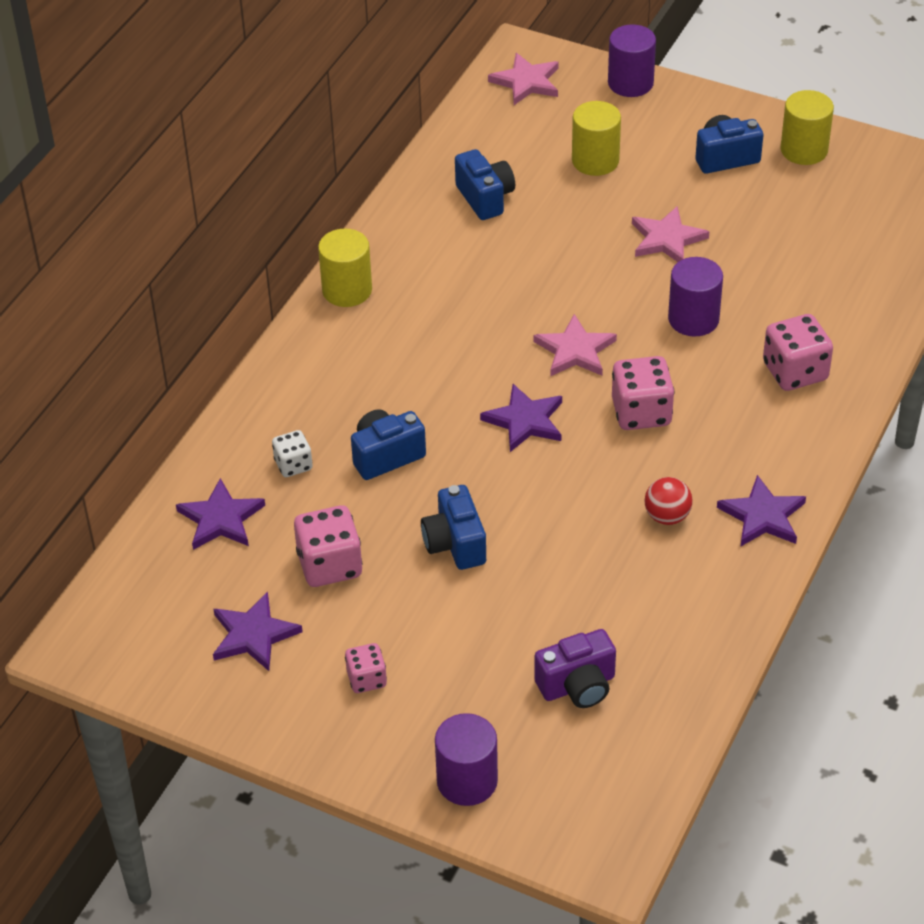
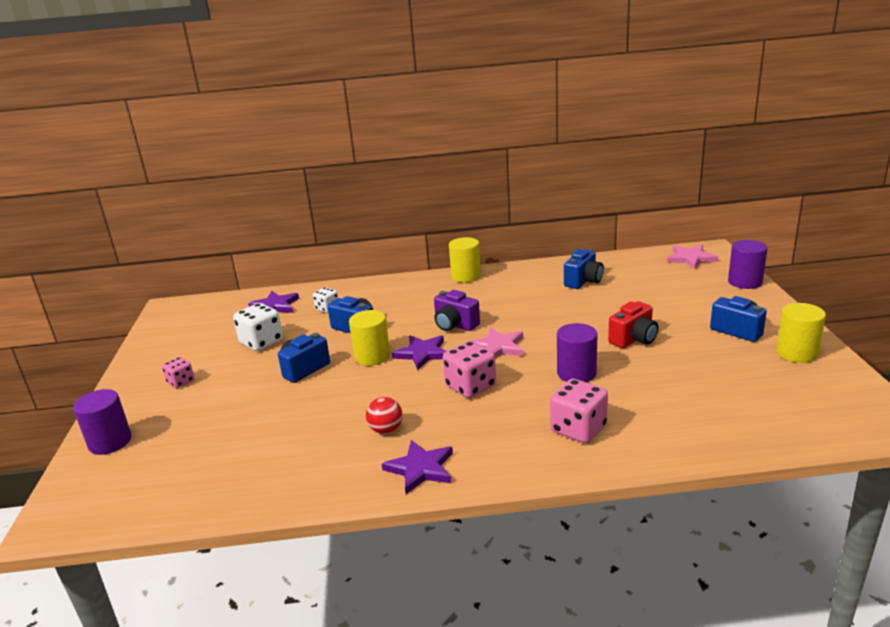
camera: 60 degrees right, 20 degrees down
(253, 635) = (198, 342): purple star -> none
(329, 565) = (261, 342): pink dice -> white dice
(578, 686) = (208, 452): purple camera -> purple camera (455, 325)
(595, 161) = (663, 296): yellow cylinder -> yellow cylinder (372, 356)
(667, 239) = (634, 339): pink star -> red camera

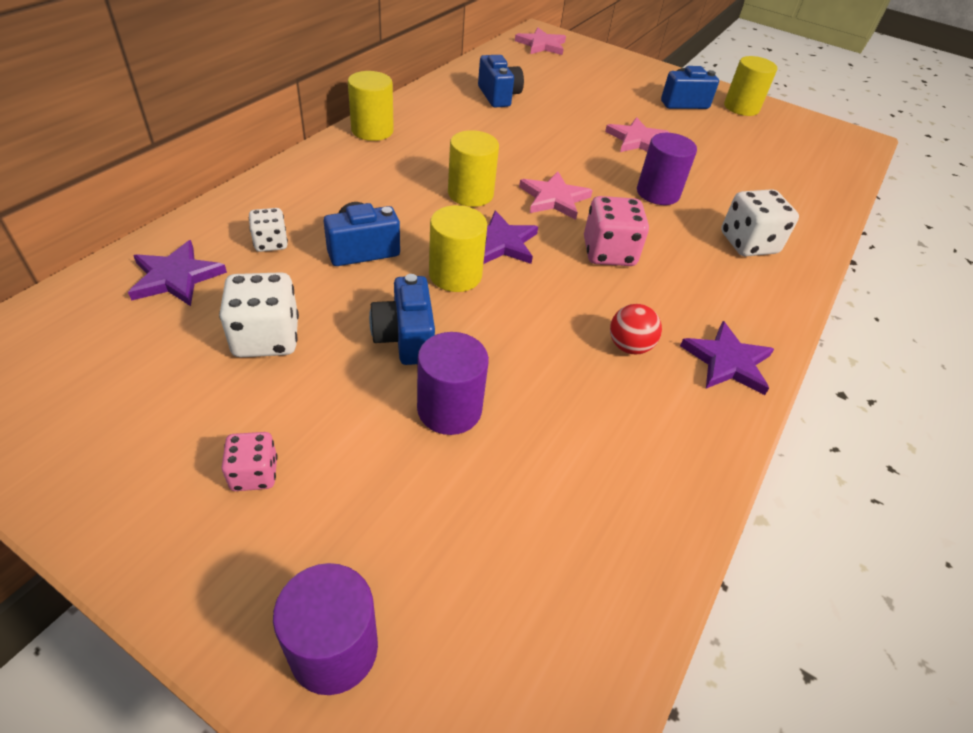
camera: 60 degrees left, 20 degrees up
(455, 325) = (470, 194): purple camera -> yellow cylinder
(578, 429) = (748, 243): pink dice -> white dice
(634, 339) = (637, 140): red camera -> pink star
(745, 282) = (614, 56): purple cylinder -> purple cylinder (449, 409)

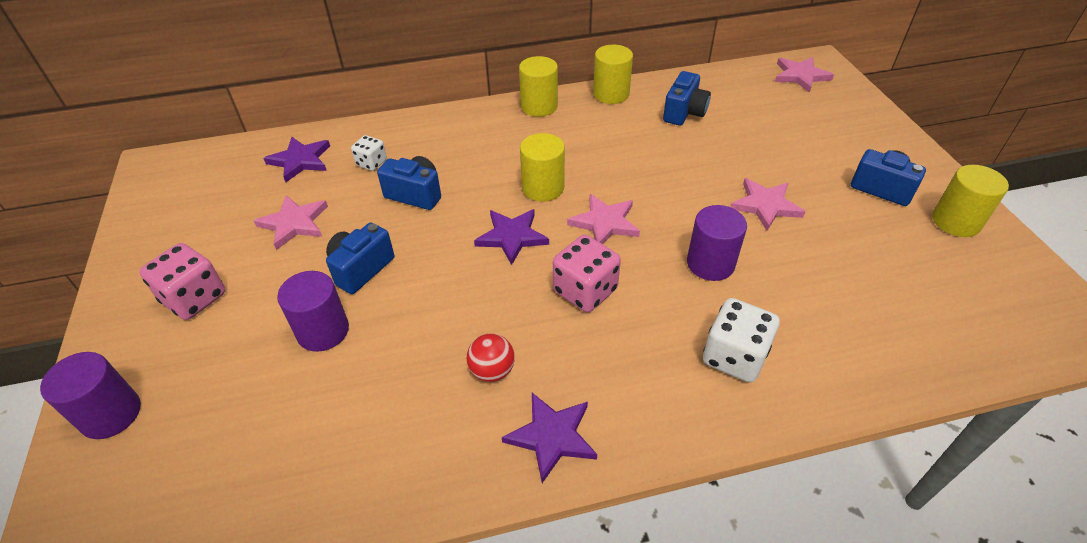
camera: 50 degrees right, 0 degrees up
(254, 474) = (194, 298): pink dice -> pink dice, size x1.70
(266, 338) = (294, 223): white dice -> pink star
(455, 275) = (448, 244): yellow cylinder -> yellow cylinder (611, 94)

